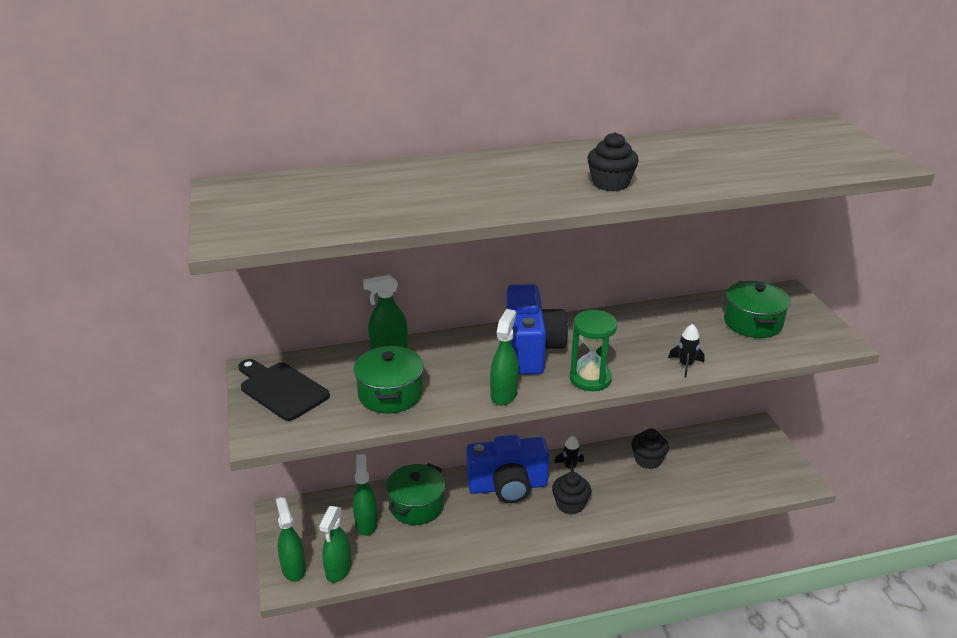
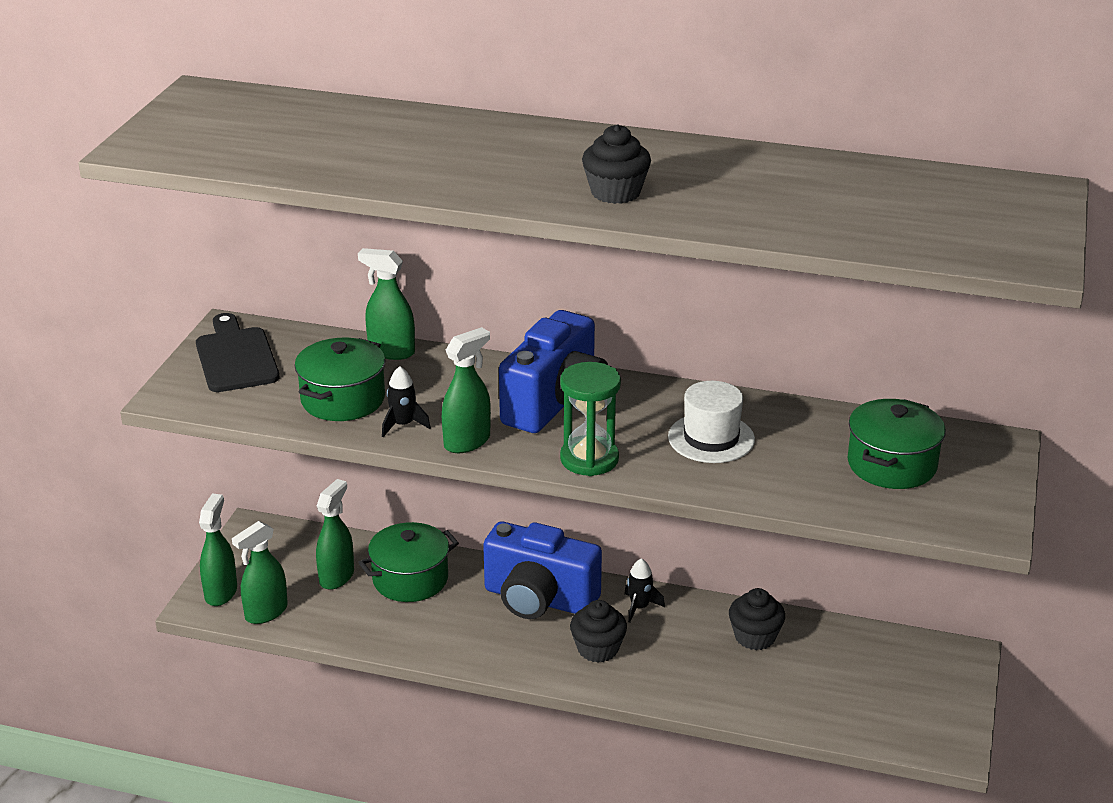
camera: 30 degrees right, 0 degrees up
(643, 341) = (711, 438): none -> white hat
(685, 365) = (730, 484): black rocket -> black rocket (403, 425)

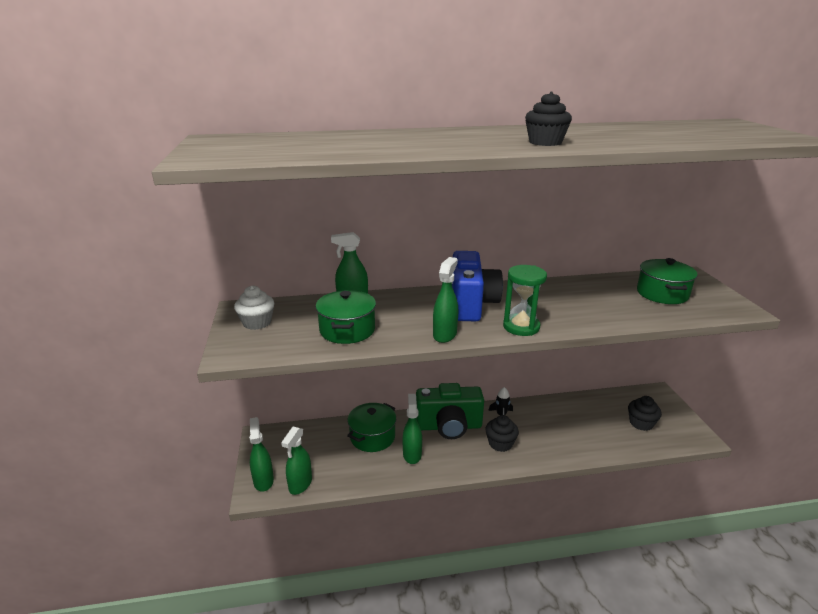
camera: 25 degrees left, 5 degrees down
(236, 357) = (257, 323): black cutting board -> white cupcake
(337, 577) = (329, 448): green spray bottle -> green spray bottle (412, 454)
(403, 425) = (398, 335): black rocket -> none
(539, 599) = (449, 426): blue camera -> green camera
(711, 438) = (567, 302): white hat -> none
(755, 637) = (566, 412): black cupcake -> black cupcake (641, 423)

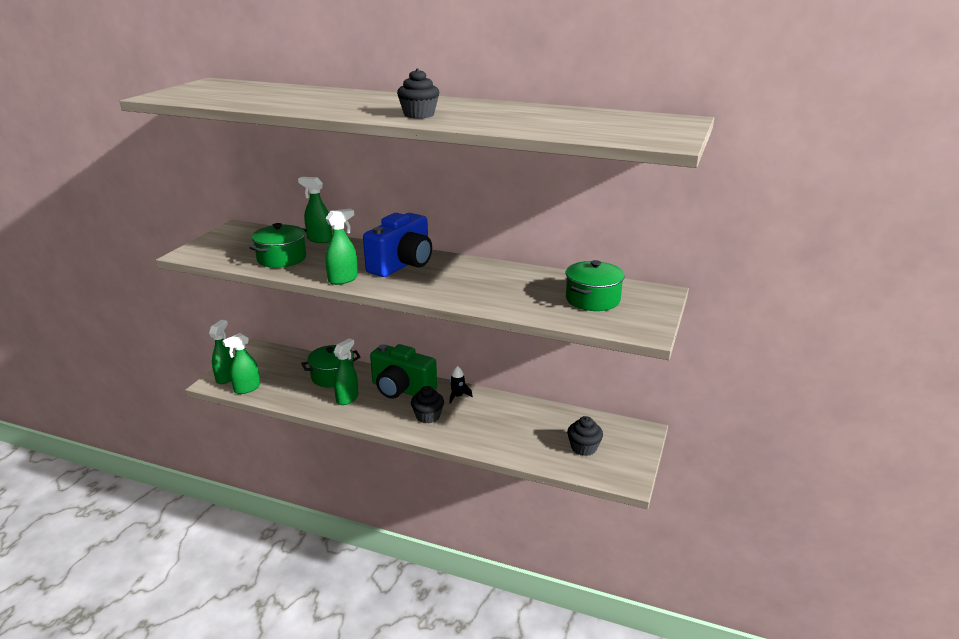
camera: 30 degrees right, 0 degrees up
(257, 323) = (232, 239): white cupcake -> none
(521, 327) = (411, 290): green hourglass -> none

